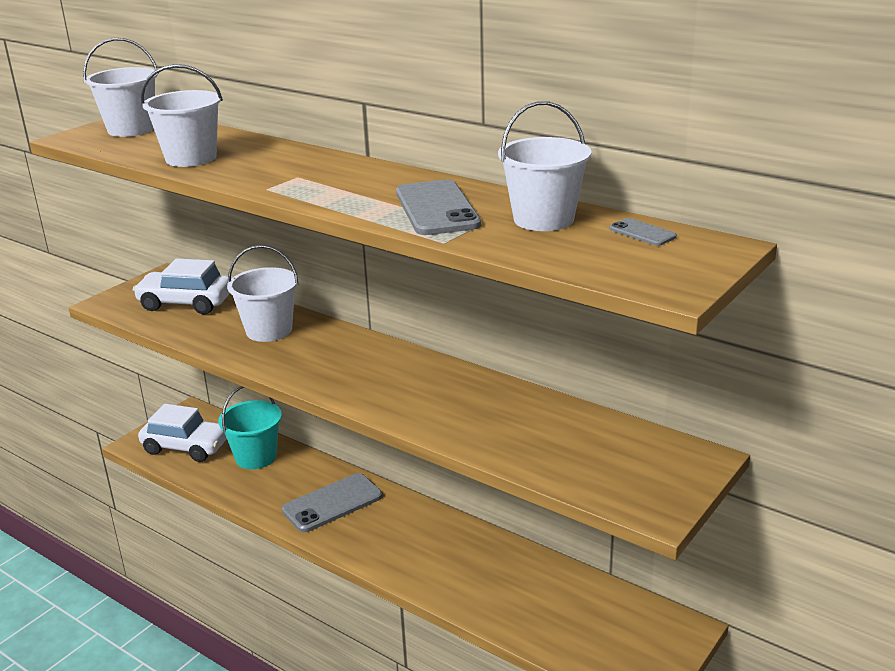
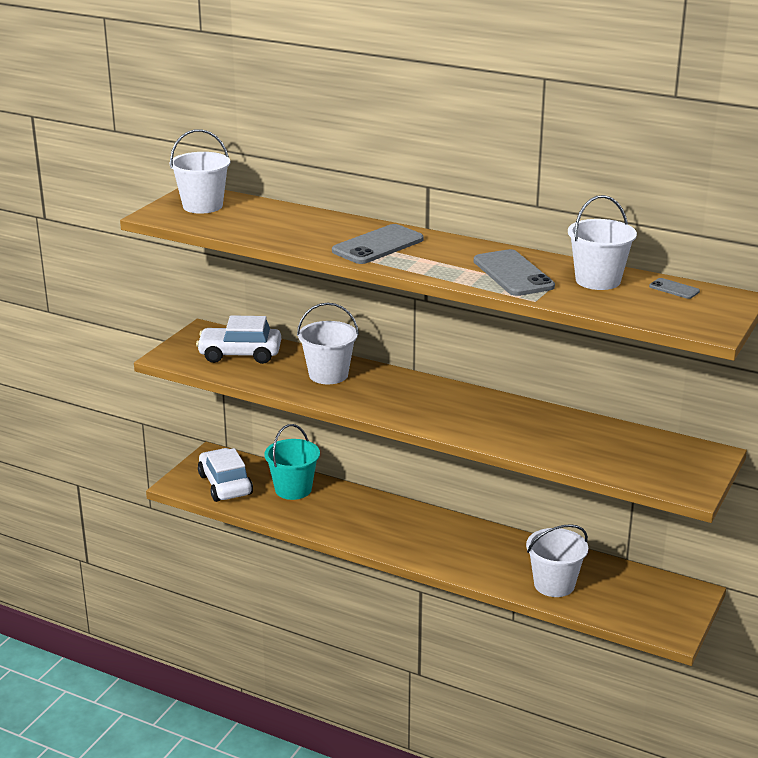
camera: 10 degrees left, 0 degrees up
(186, 447) = (225, 484): white car -> white car turned 120 degrees counterclockwise
(191, 158) = (281, 233): white bucket -> white bucket (554, 584)
(332, 503) = (378, 522): grey phone -> grey phone (378, 245)

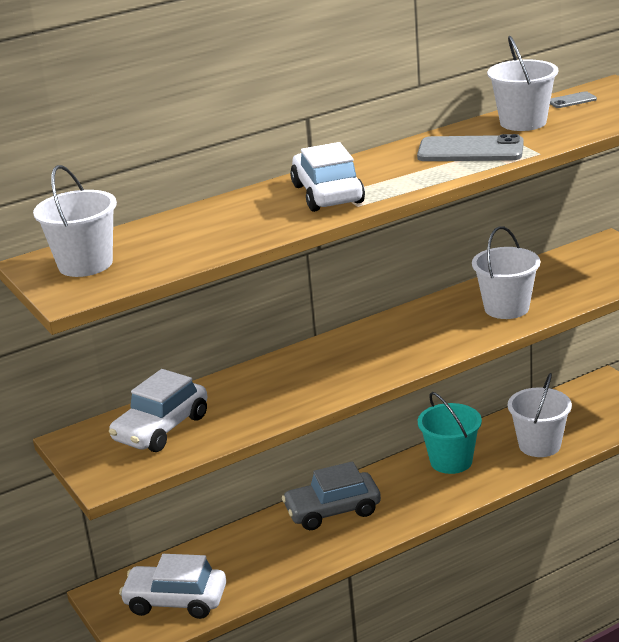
camera: 55 degrees left, 0 degrees up
(293, 489) = (236, 553): turquoise bucket -> turquoise bucket (451, 461)
(328, 375) = (273, 384): white bucket -> white bucket (506, 308)
(375, 512) = (333, 511): none -> grey car
(378, 245) = (327, 194): grey phone -> white car

